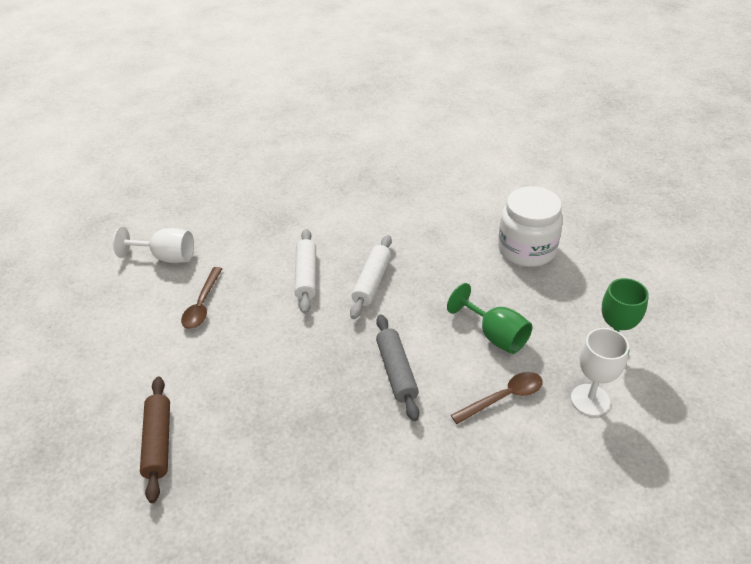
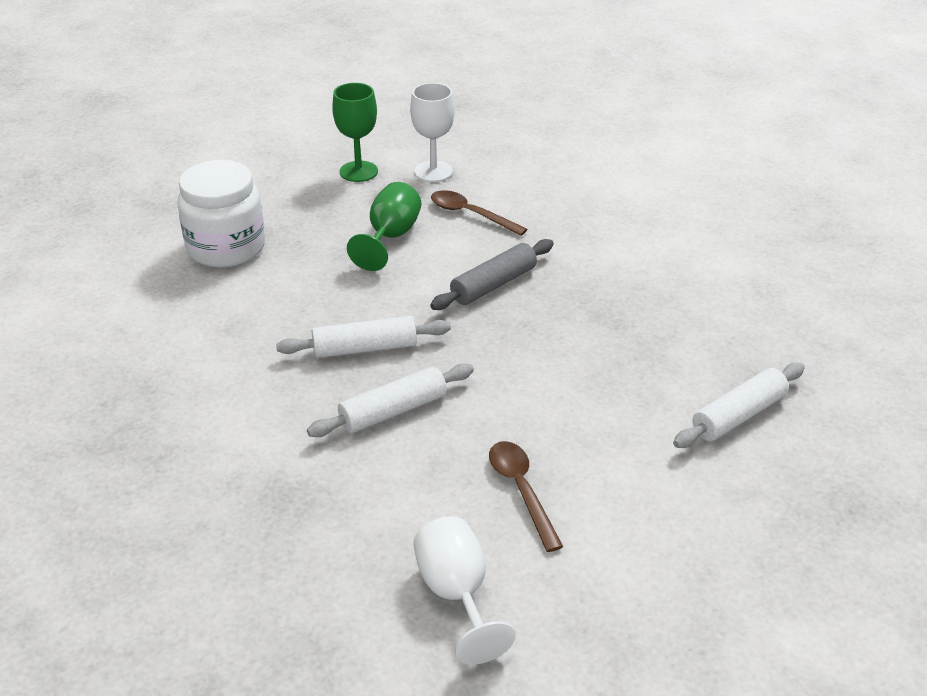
camera: 120 degrees left, 5 degrees down
(158, 442) = (738, 415): brown rolling pin -> white rolling pin
(202, 305) = (521, 491): brown spoon -> brown spoon turned 90 degrees counterclockwise

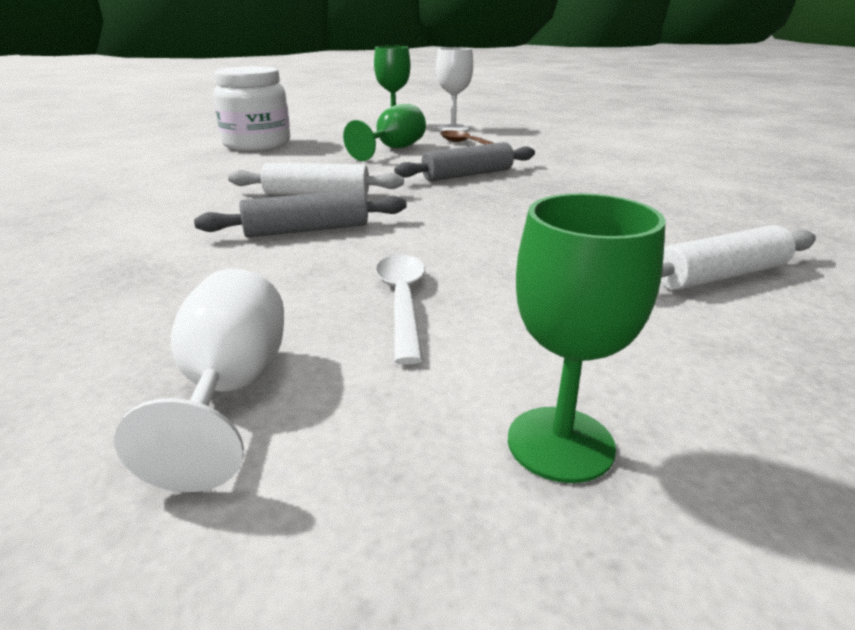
camera: 15 degrees right, 10 degrees down
(393, 411) = (306, 230): white rolling pin -> grey rolling pin
(521, 491) = (402, 302): brown spoon -> white spoon
(661, 591) = (560, 443): none -> green goblet

